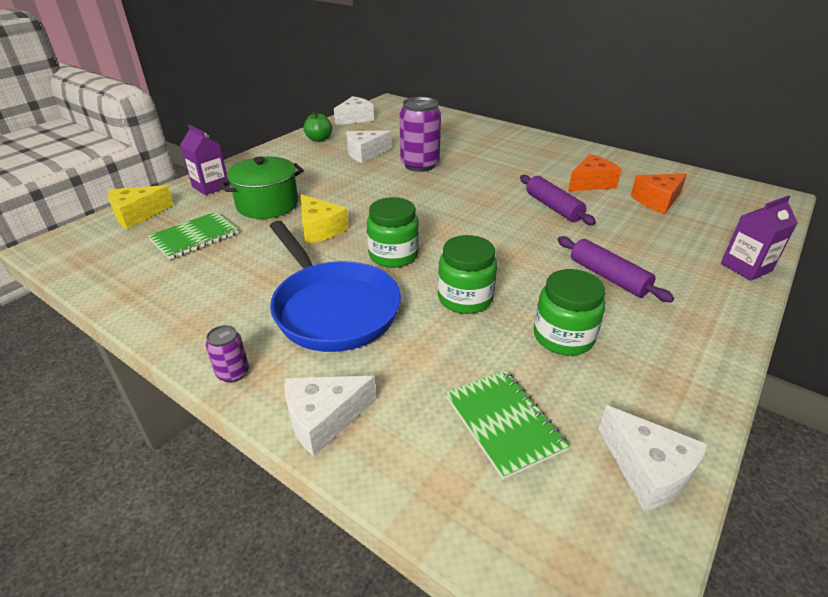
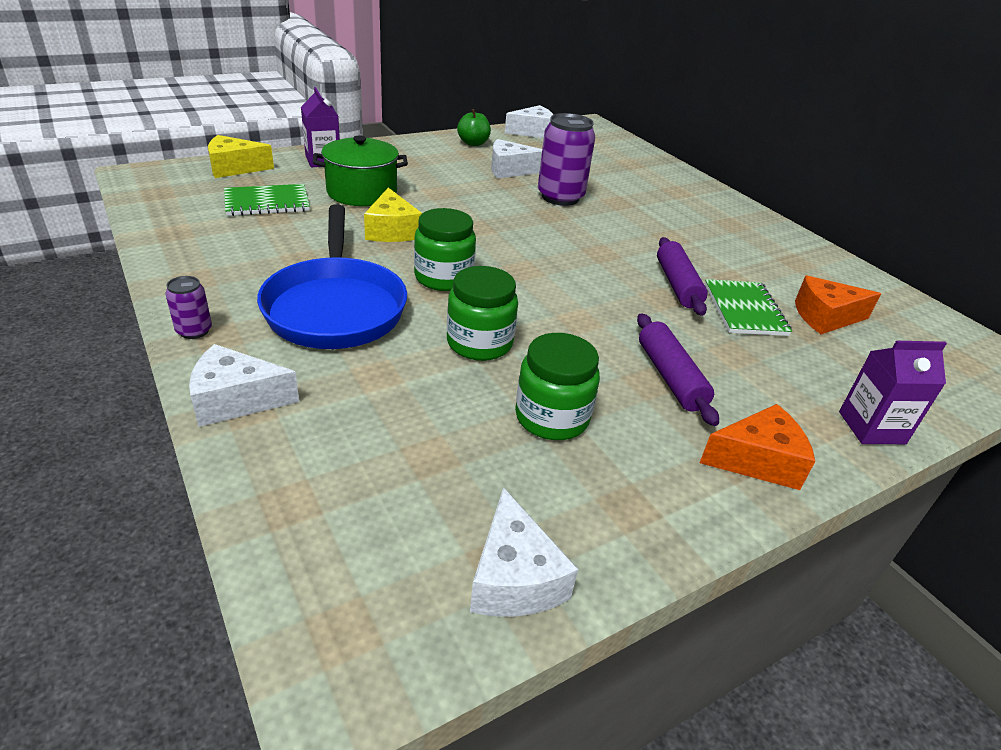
camera: 20 degrees right, 0 degrees up
(504, 423) = (404, 471): green notebook -> green notebook (744, 310)
(591, 183) = (754, 273): orange cheese -> orange cheese (757, 460)

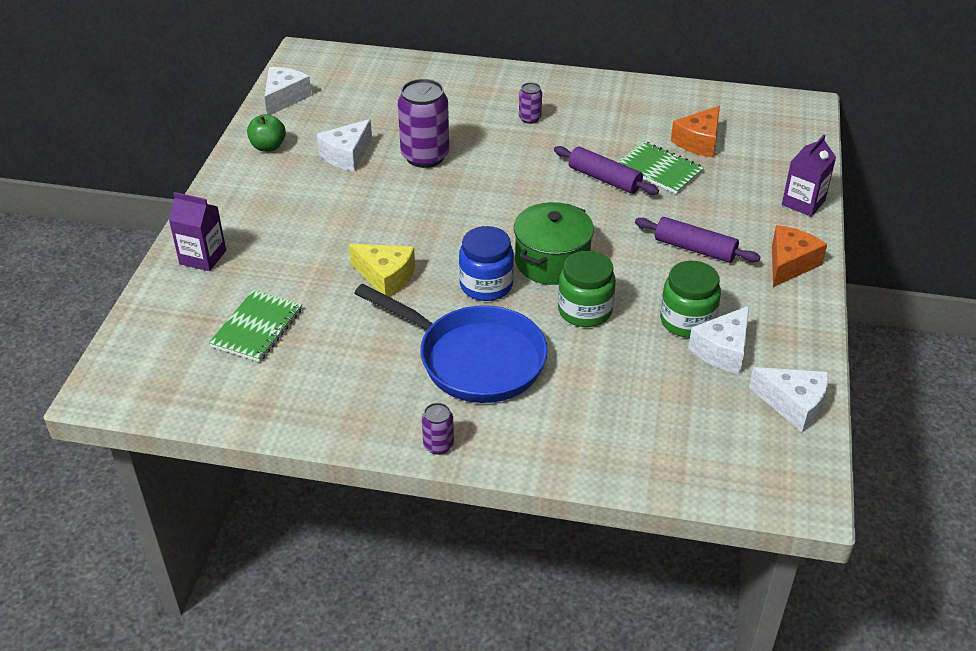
camera: 45 degrees left, 5 degrees up
(234, 168) = (157, 321): yellow cheese -> none
(236, 400) = (546, 453): white cheese -> white cheese (723, 350)
(362, 192) = (297, 262): green pot -> green pot (552, 262)
(443, 278) = (486, 285): green jar -> blue jar
(685, 222) = (530, 118): none -> purple can

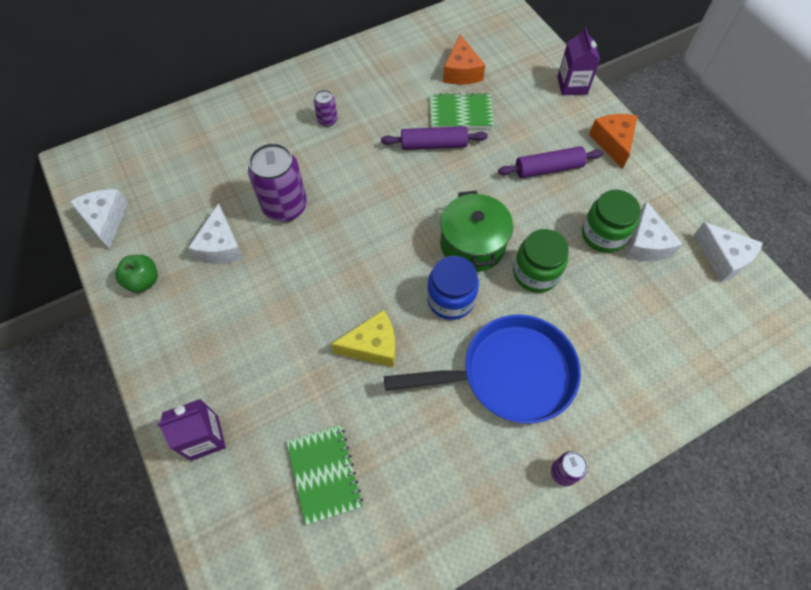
camera: 40 degrees left, 20 degrees up
(793, 405) = (723, 258): white cheese -> white cheese turned 60 degrees clockwise

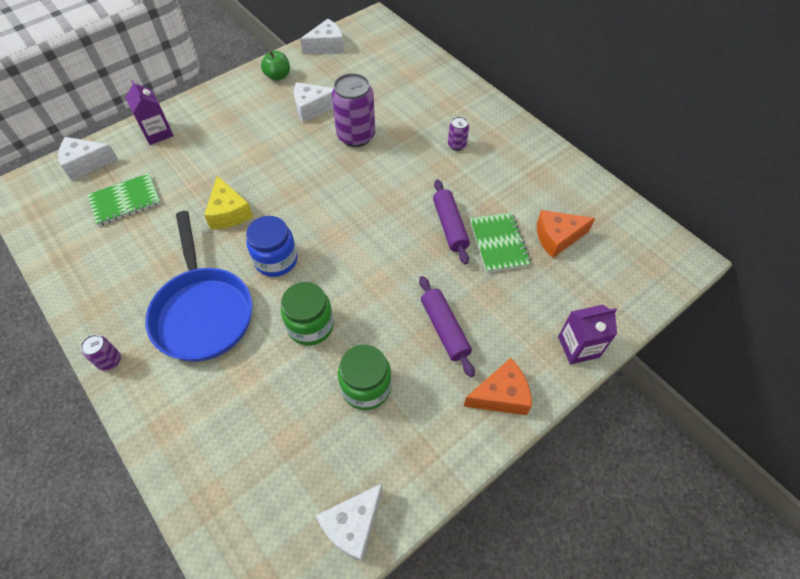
camera: 80 degrees right, 5 degrees down
(472, 245) = (336, 270): green pot -> none
(645, 244) = (361, 433): white cheese -> white cheese (86, 163)

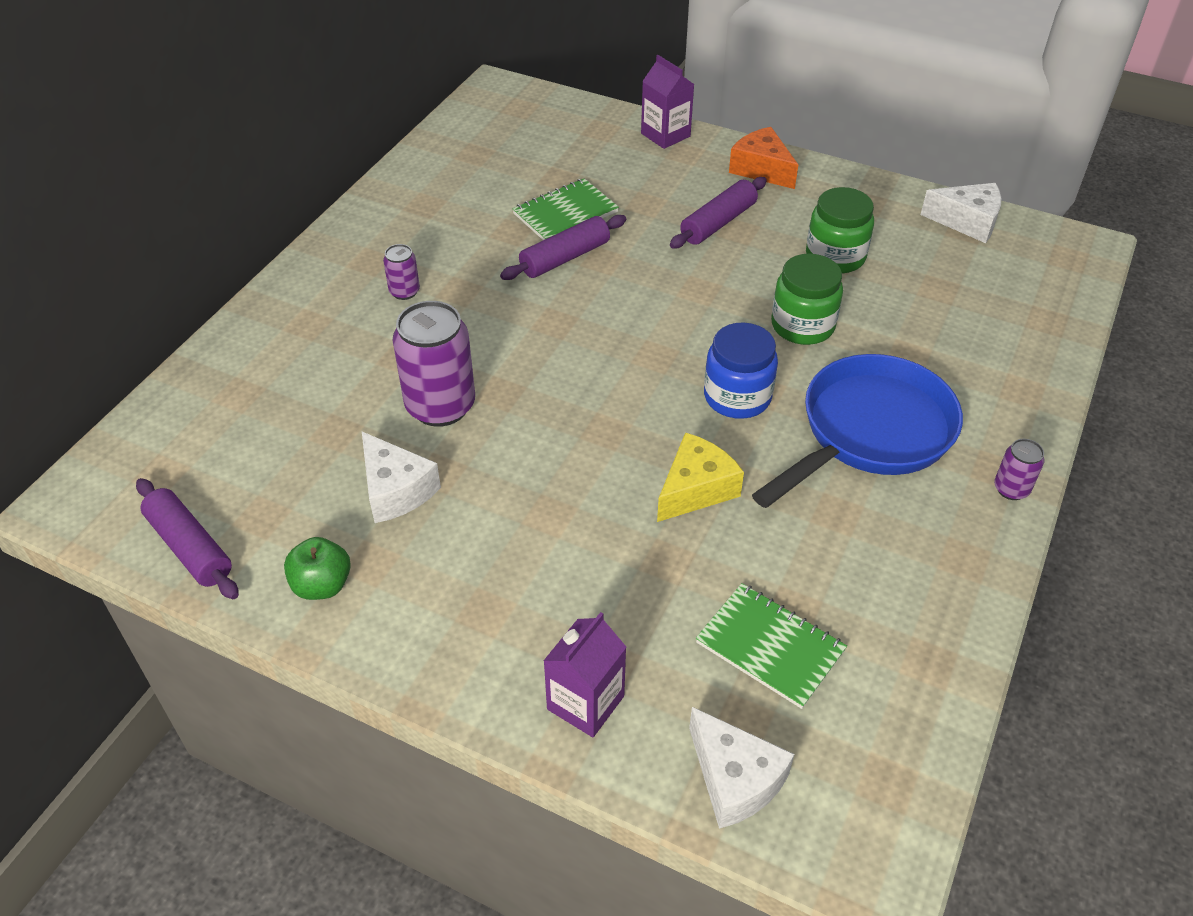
camera: 115 degrees left, 10 degrees down
(326, 46) = (190, 547): white cheese -> purple rolling pin
(557, 237) = (525, 173): orange cheese -> none

